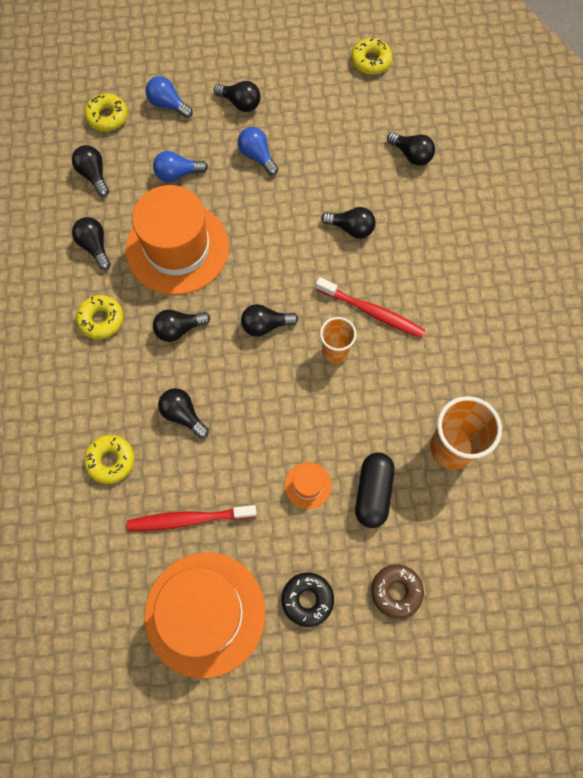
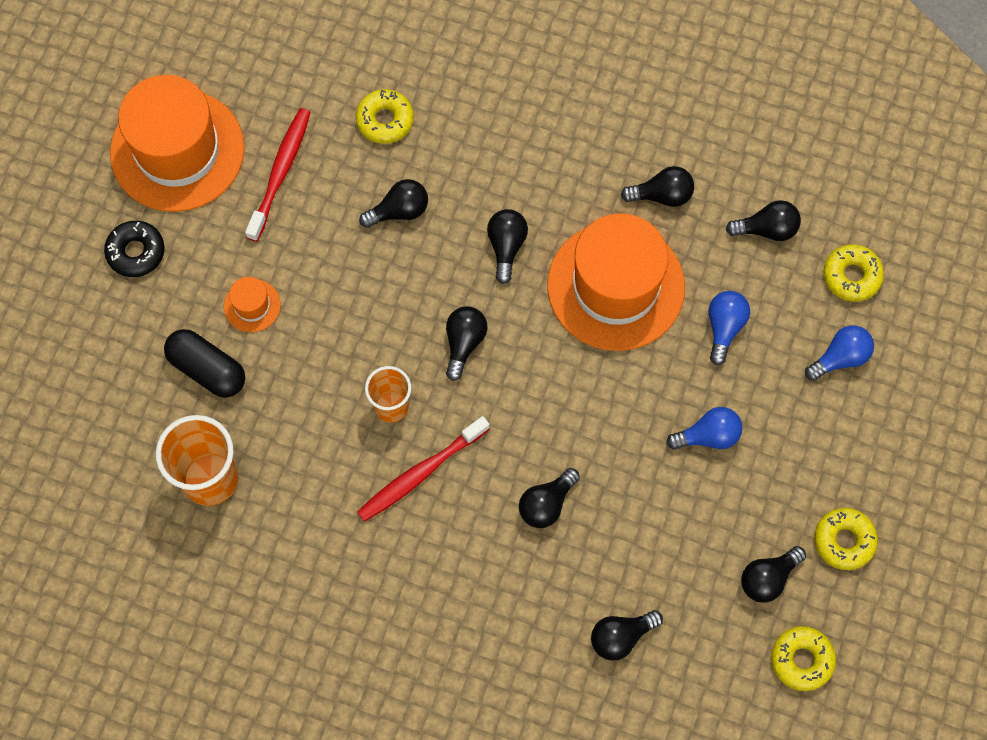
camera: 115 degrees right, 0 degrees up
(101, 320) = (559, 168): yellow donut -> yellow donut (844, 541)
(240, 103) = (803, 450): black light bulb -> black light bulb (768, 578)
(396, 591) = (94, 342): brown donut -> none

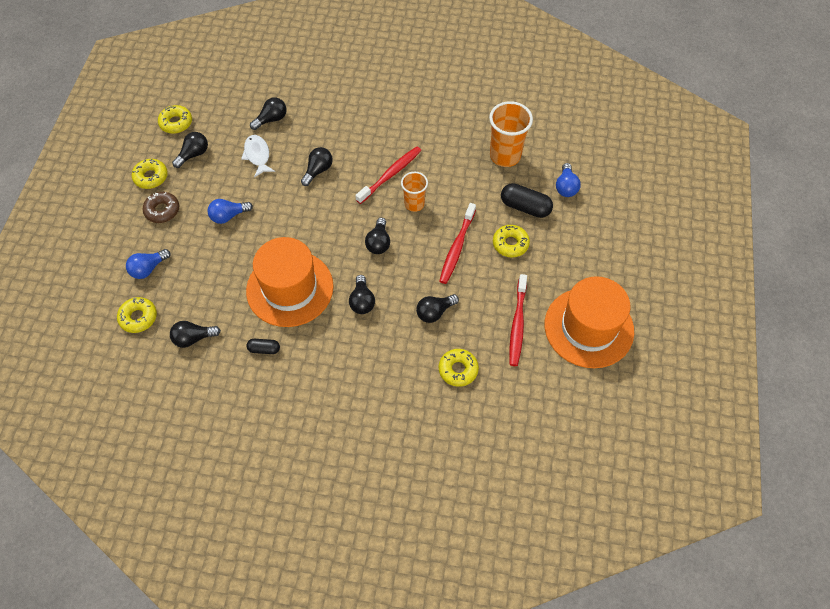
camera: 170 degrees right, 10 degrees down
(136, 252) = (591, 263): black donut -> none
(252, 305) = (510, 244): orange hat -> yellow donut
(339, 313) = (457, 247): none -> red toothbrush
(652, 556) = (257, 155): none -> white fish
(662, 195) = (264, 349): black light bulb -> black capsule
(724, 327) = (220, 275): blue light bulb -> blue light bulb (566, 187)
(821, 466) = (162, 210): none -> brown donut

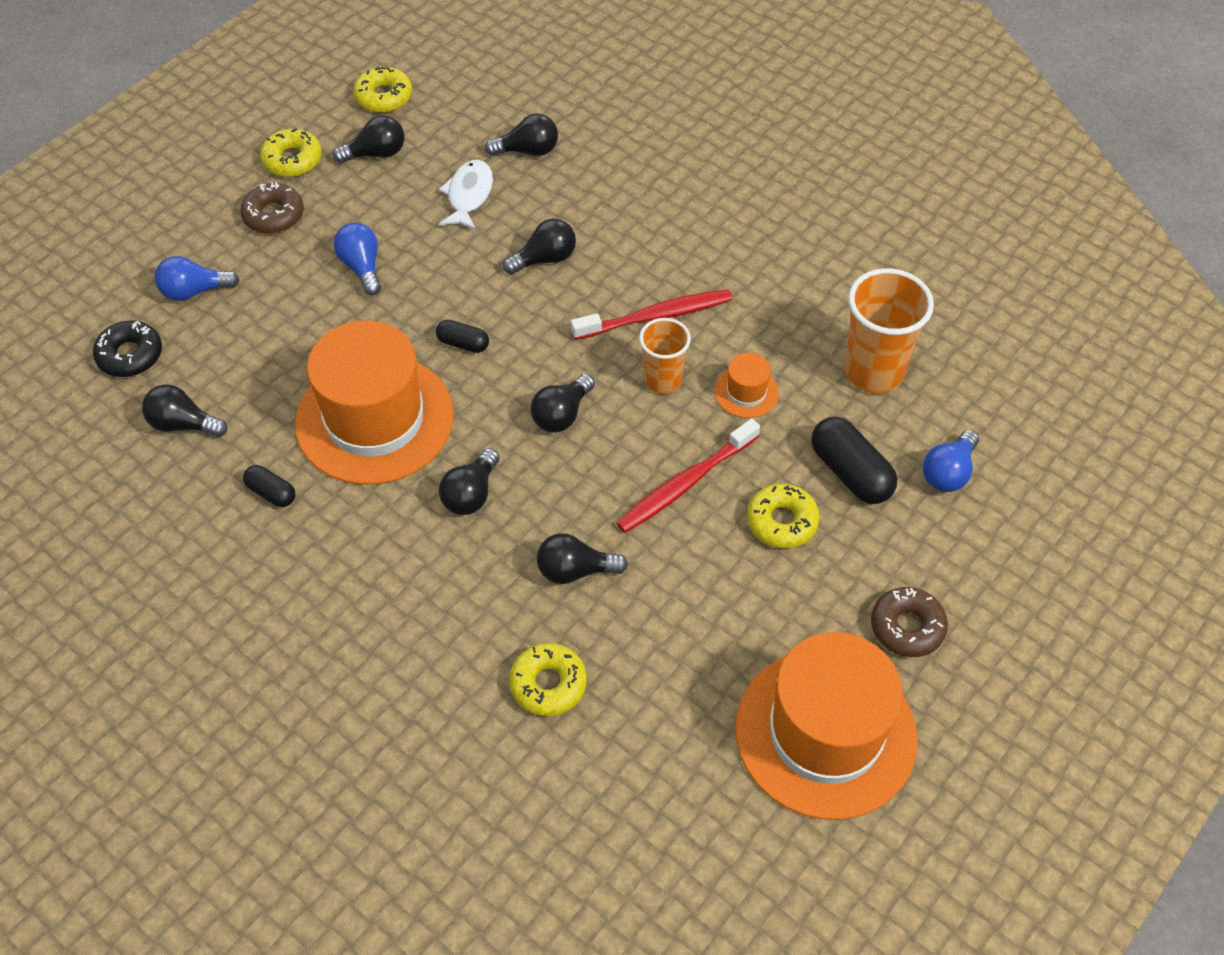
camera: 30 degrees right, 5 degrees down
(138, 317) = (130, 355): yellow donut -> black donut
(228, 216) = (362, 267): blue light bulb -> blue light bulb turned 60 degrees clockwise
(307, 231) = (463, 343): none -> black capsule
(455, 192) = (746, 392): none -> orange hat
(517, 324) = (701, 661): red toothbrush -> none
(592, 264) = (907, 627): none -> brown donut

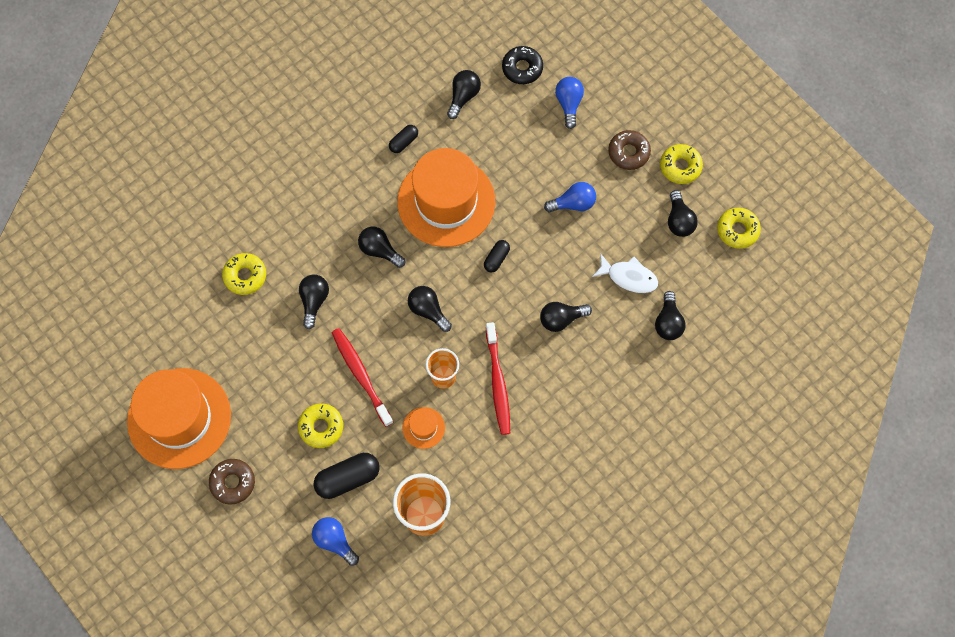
camera: 100 degrees right, 15 degrees up
(545, 259) = (561, 319): black light bulb -> black light bulb turned 90 degrees clockwise

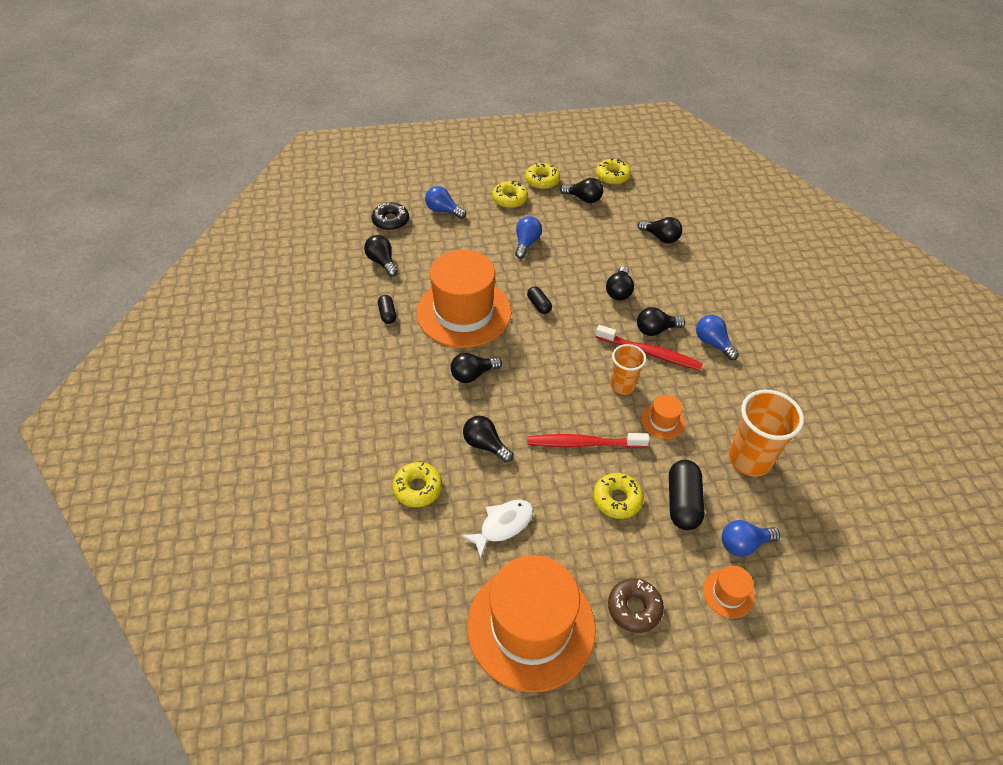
camera: 60 degrees left, 20 degrees down
(283, 546) = (728, 593): none -> orange hat
(428, 310) = (553, 368): black light bulb -> black light bulb (655, 330)
(546, 432) = (713, 343): none -> blue light bulb
(628, 152) = (509, 199): brown donut -> yellow donut
(628, 277) = (609, 241): white fish -> white fish (503, 525)

